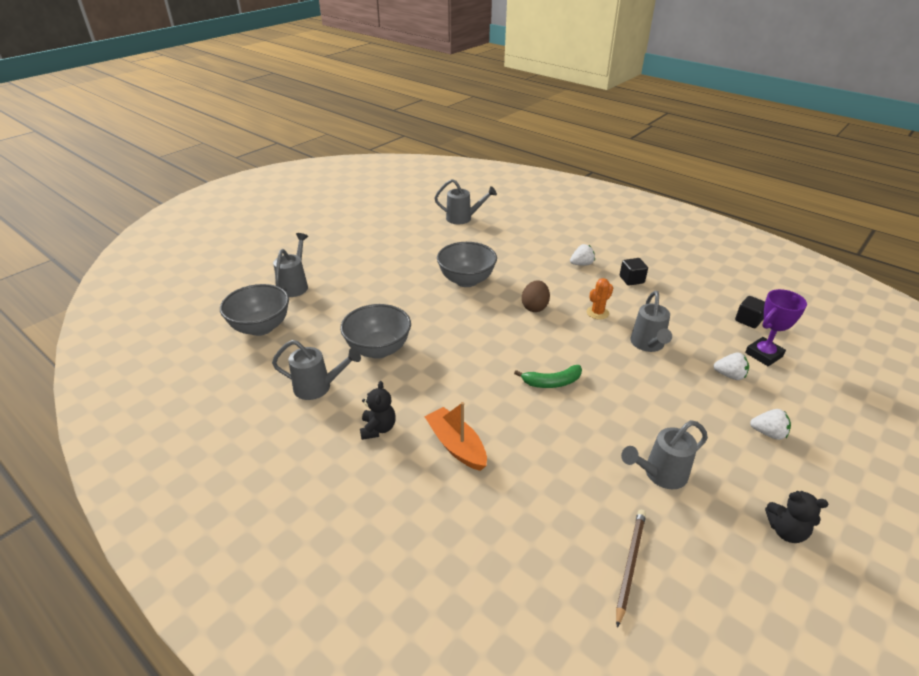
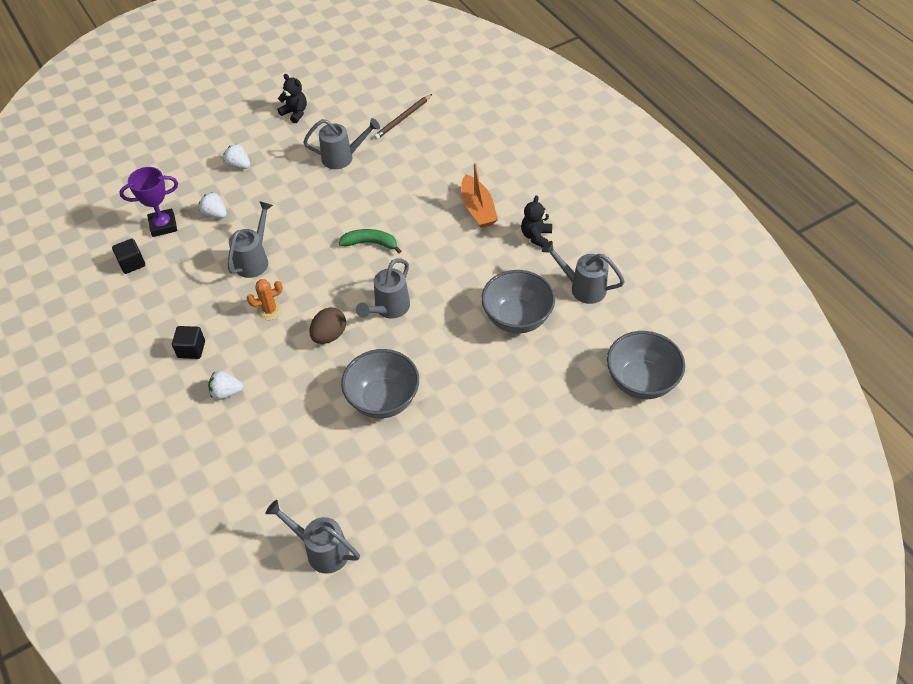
camera: 160 degrees left, 15 degrees up
(295, 285) = (600, 448): grey watering can -> grey watering can (389, 309)

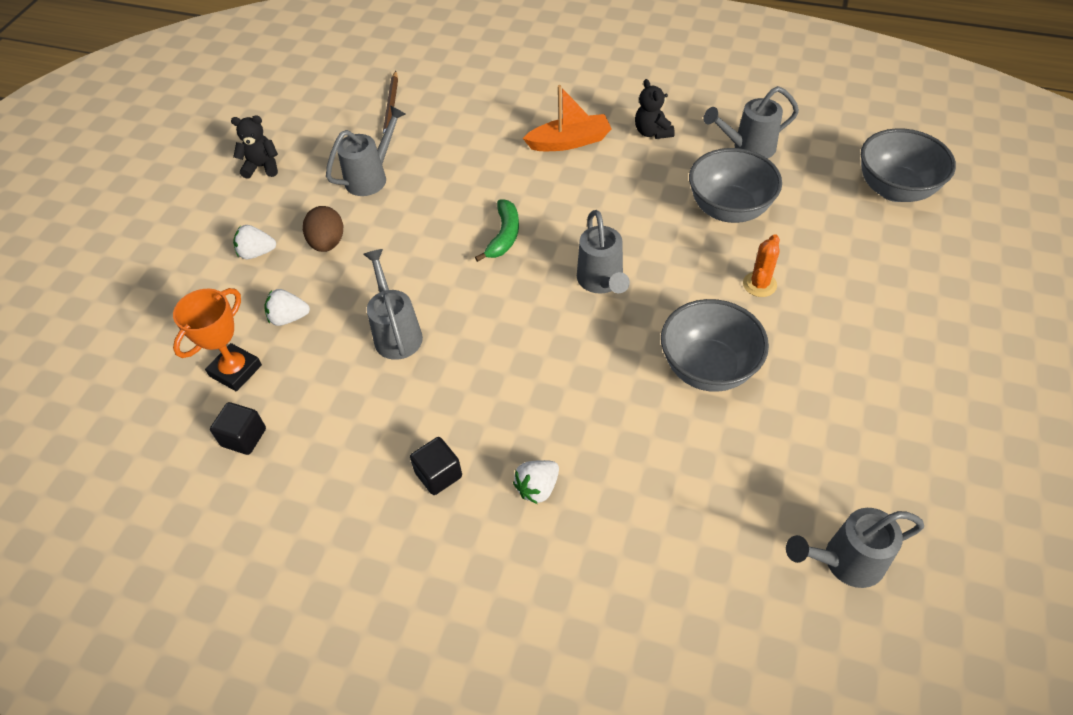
camera: 40 degrees left, 0 degrees up
(163, 225) = (235, 370): purple trophy -> orange trophy
(269, 310) = (478, 370): orange cactus -> orange cactus (759, 284)
(329, 335) = (575, 348): brown egg -> brown egg (327, 243)
(370, 243) = (504, 236): green banana -> green banana turned 135 degrees clockwise
(478, 209) = (569, 142): orange boat -> orange boat turned 45 degrees counterclockwise

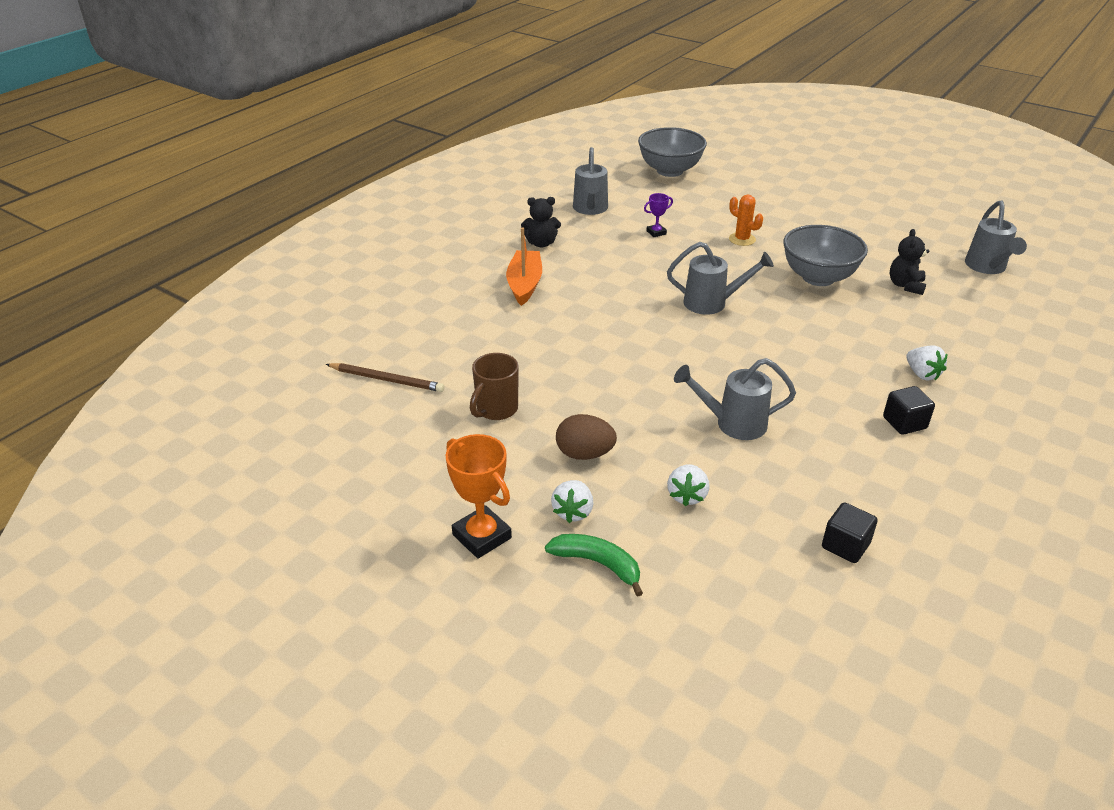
camera: 75 degrees left, 15 degrees down
(235, 370) = (751, 545): orange trophy -> orange trophy (482, 536)
(262, 167) = (419, 493): black teddy bear -> black teddy bear (905, 285)
(371, 177) = (496, 410): grey watering can -> brown mug
(504, 236) = (631, 341): green banana -> green banana (598, 564)
(729, 209) = (656, 232): grey bowl -> purple trophy

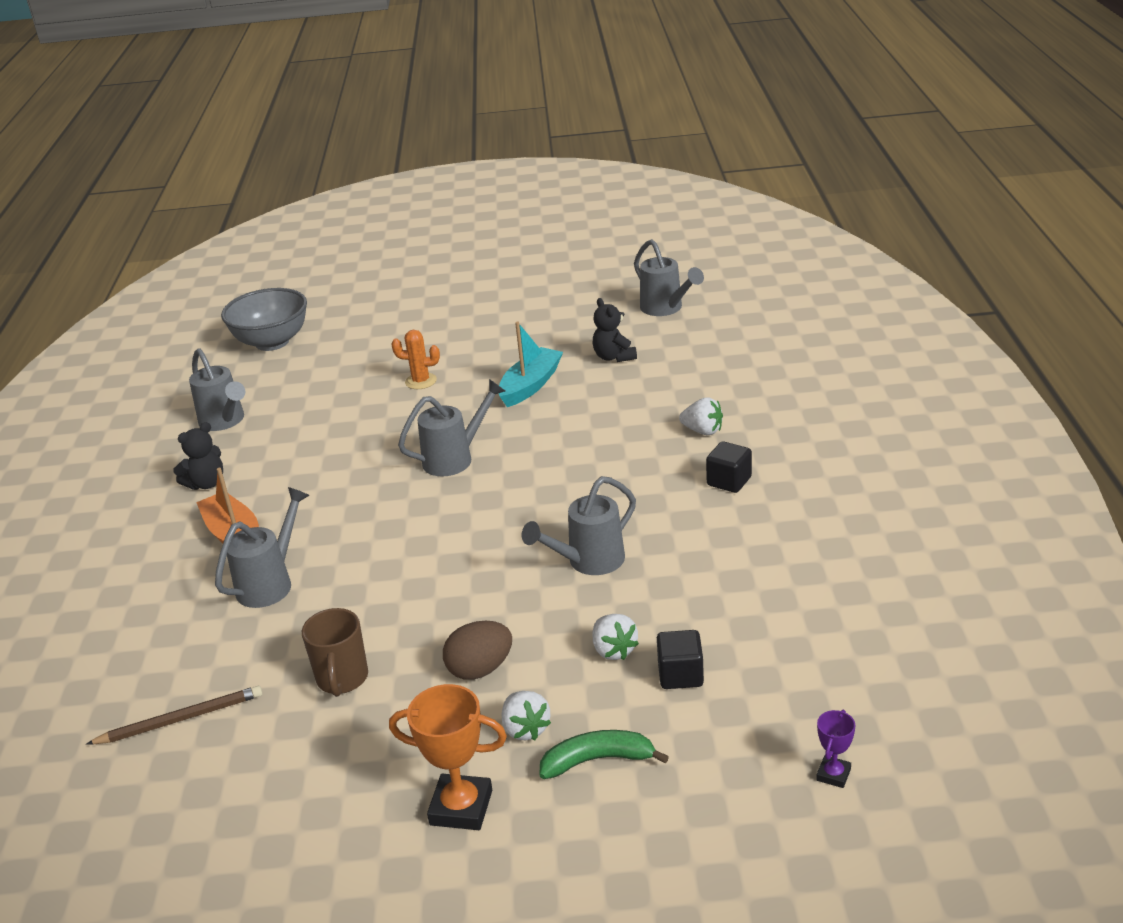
camera: 35 degrees left, 5 degrees down
(515, 325) = (270, 583): none -> grey watering can
(656, 232) = (324, 414): purple trophy -> purple trophy (833, 774)
(818, 277) = (530, 385): grey bowl -> turquoise boat
(845, 545) = (783, 612): black cube -> black cube (680, 675)

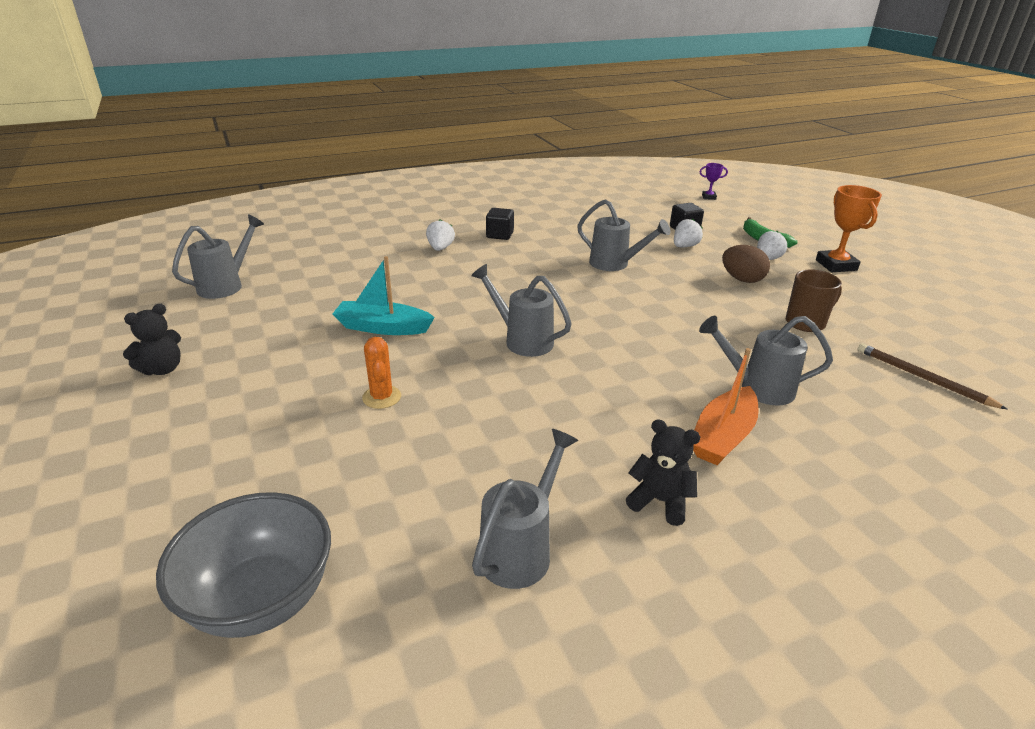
camera: 115 degrees left, 0 degrees up
(614, 357) = (324, 296): black teddy bear -> black teddy bear (162, 369)

